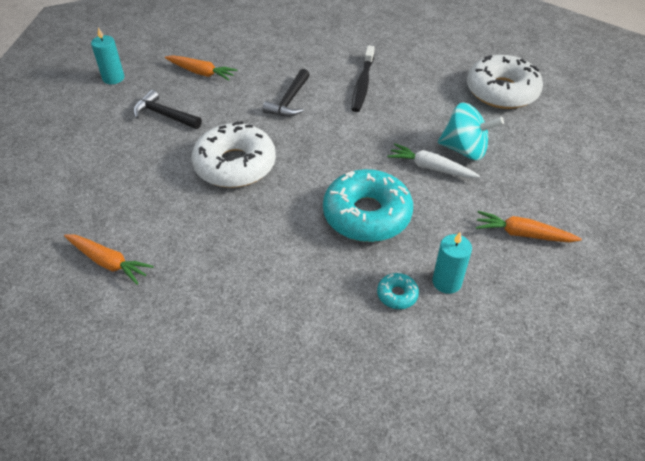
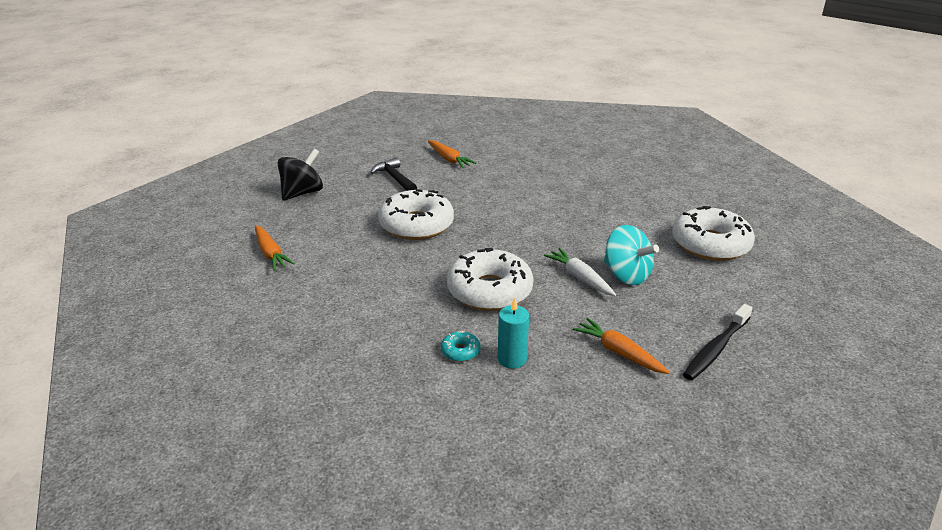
camera: 30 degrees right, 15 degrees down
(76, 169) = (302, 193): none -> black spinning top
(113, 78) = (380, 146): turquoise candle -> none
(289, 101) = (501, 196): black hammer -> none
(363, 84) = (578, 202): black toothbrush -> black toothbrush (716, 349)
(367, 215) = (489, 291): turquoise donut -> white donut

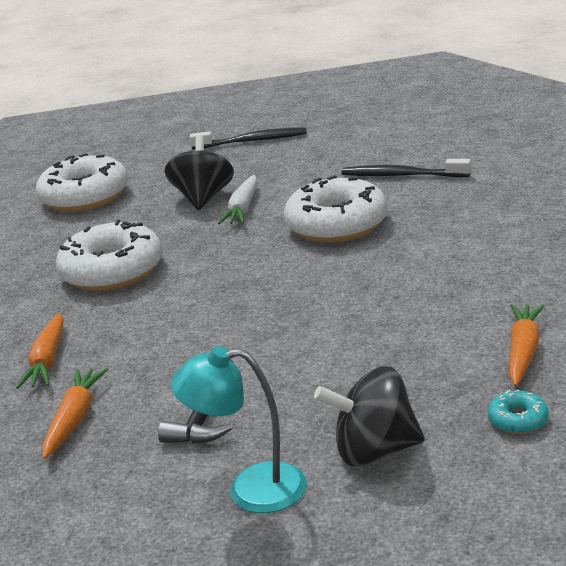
camera: 130 degrees left, 5 degrees down
(338, 167) = (250, 489): none -> turquoise lamp
(416, 225) = (295, 321): white donut -> white donut (112, 271)
(460, 351) = (434, 191): turquoise donut -> turquoise donut (518, 420)
(512, 359) = (402, 175): turquoise candle -> black toothbrush
(619, 353) = (319, 157): orange carrot -> orange carrot (48, 360)
(626, 275) = (203, 198): turquoise spinning top -> black spinning top

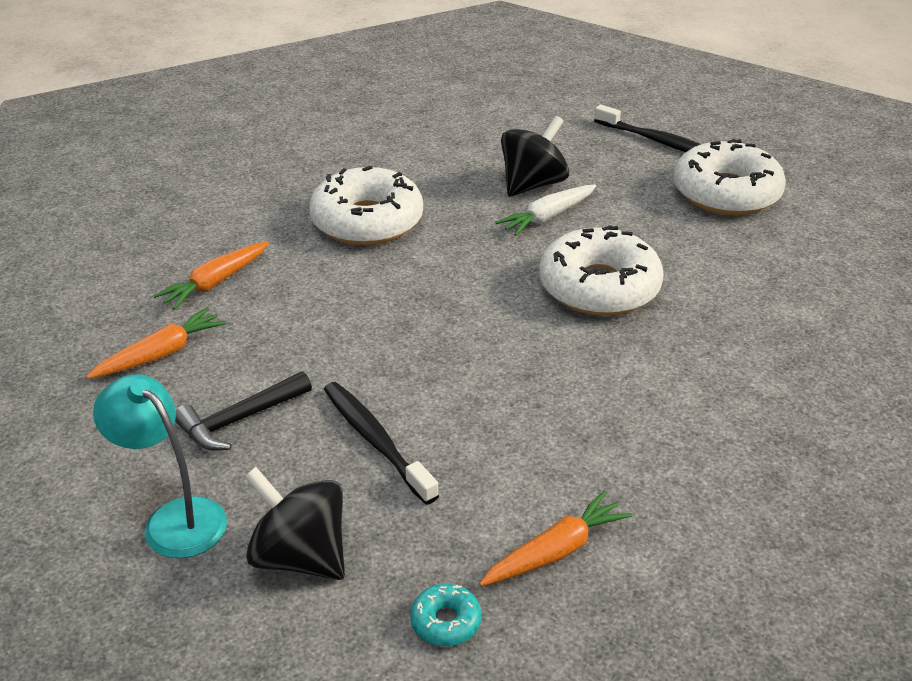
camera: 35 degrees right, 10 degrees up
(85, 197) = (448, 126): white donut -> white donut (726, 193)
(402, 175) = (735, 265): black toothbrush -> black toothbrush (375, 441)

